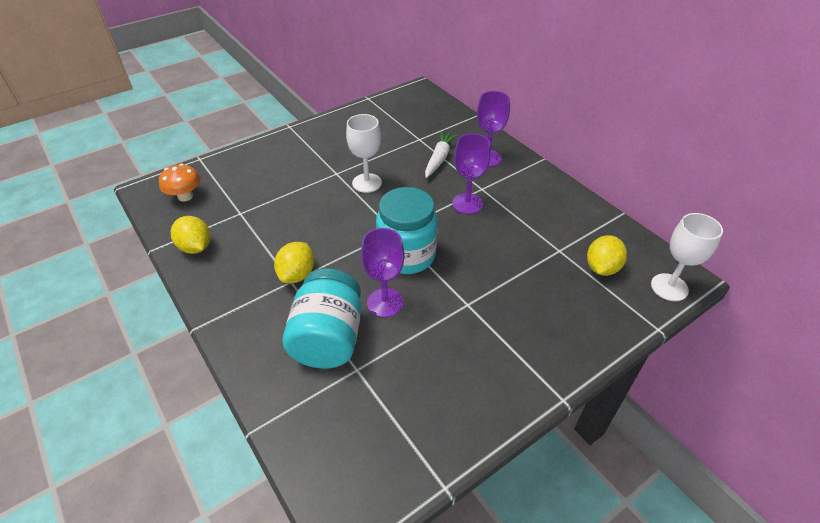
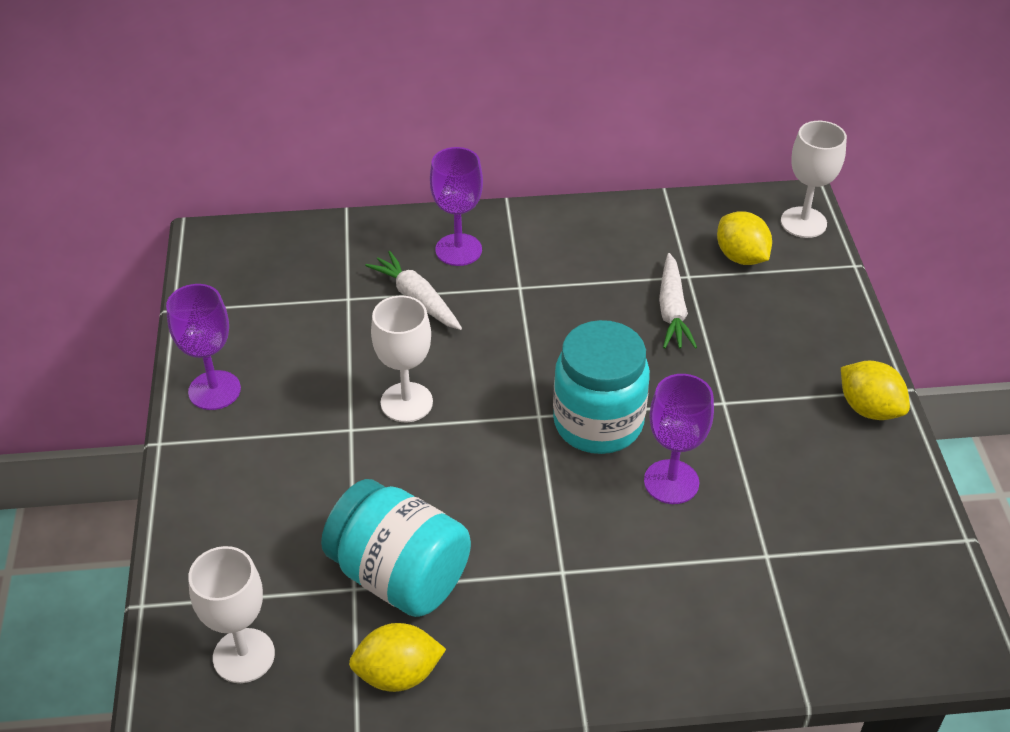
camera: 60 degrees left, 0 degrees up
(185, 196) = (244, 656): orange mushroom -> white goblet
(297, 274) = (553, 559): yellow lemon -> yellow lemon (869, 408)
(328, 338) = (698, 566): turquoise jar -> turquoise jar (399, 575)
(467, 203) = (540, 316): purple goblet -> purple goblet (214, 390)
(522, 254) = (672, 311): none -> white carrot

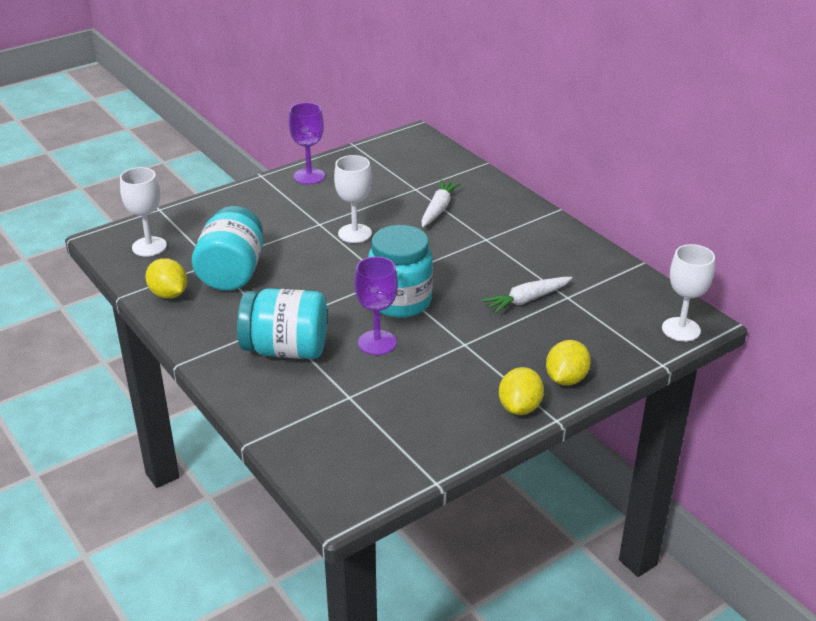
camera: 60 degrees right, 10 degrees down
(458, 250) = (494, 208): purple goblet -> none
(628, 582) = (286, 349): none -> turquoise jar
(741, 257) = (611, 312): yellow lemon -> yellow lemon (566, 379)

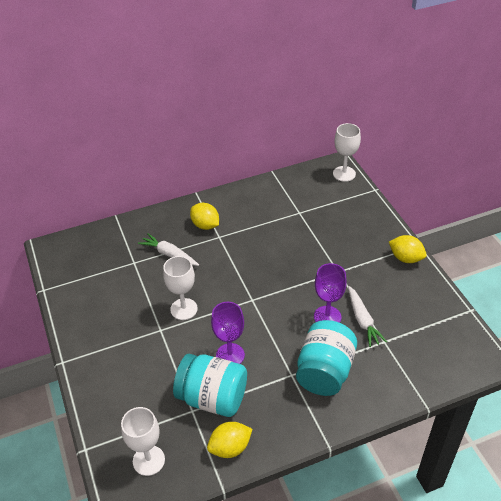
camera: 75 degrees left, 10 degrees up
(309, 176) = (81, 327): purple goblet -> purple goblet (230, 355)
(400, 301) = (282, 296): turquoise jar -> none
(527, 300) = (297, 231): white carrot -> white carrot (362, 320)
(566, 379) = (382, 232): yellow lemon -> yellow lemon (205, 225)

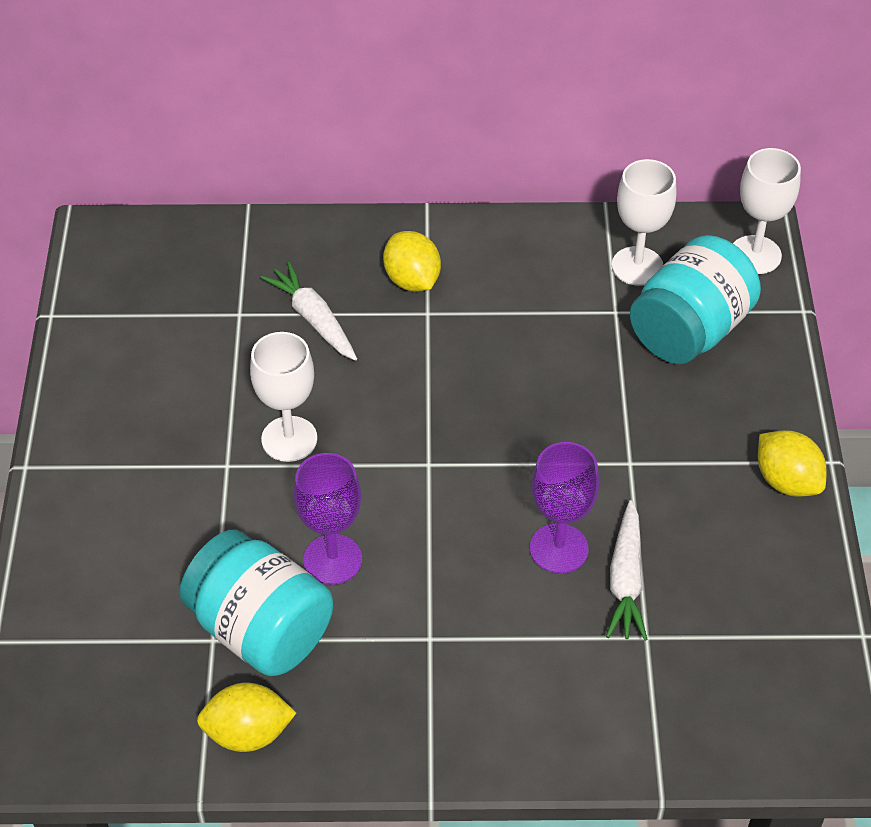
camera: 20 degrees right, 5 degrees up
(148, 460) = (94, 702): white goblet -> white goblet (637, 266)
(324, 371) = (496, 655): turquoise jar -> turquoise jar (689, 330)

